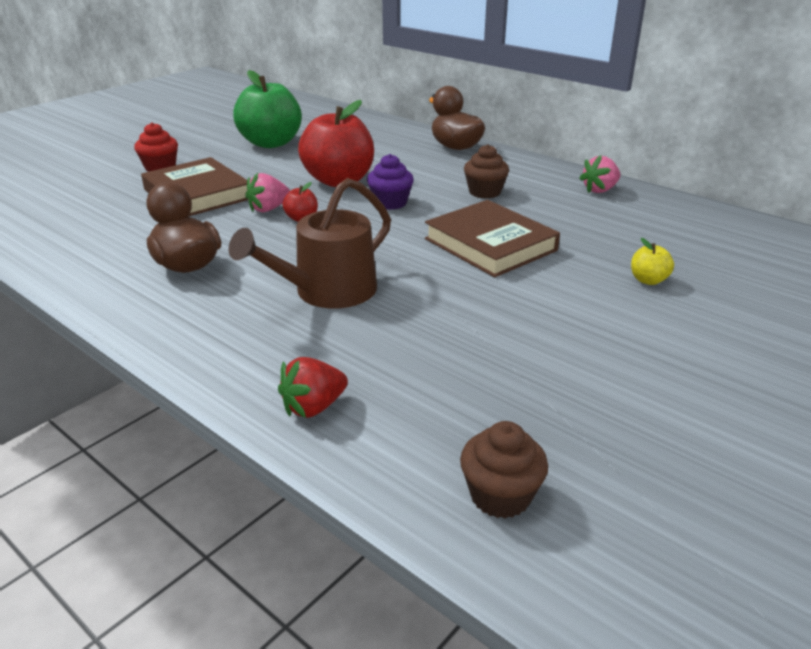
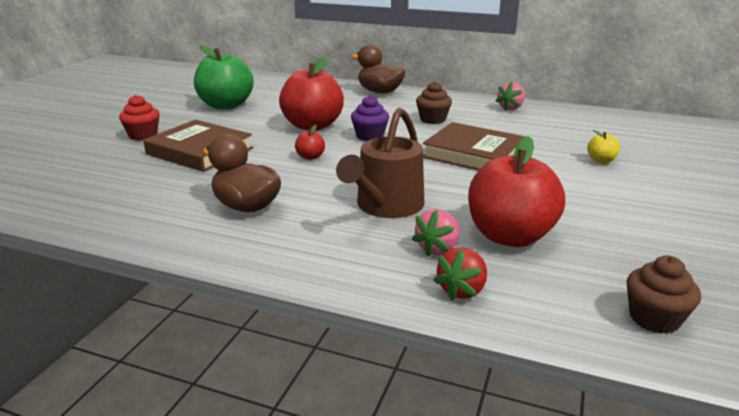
camera: 20 degrees left, 5 degrees down
(268, 209) = (275, 154): pink strawberry -> pink strawberry (438, 248)
(430, 356) = (510, 236): none -> red apple

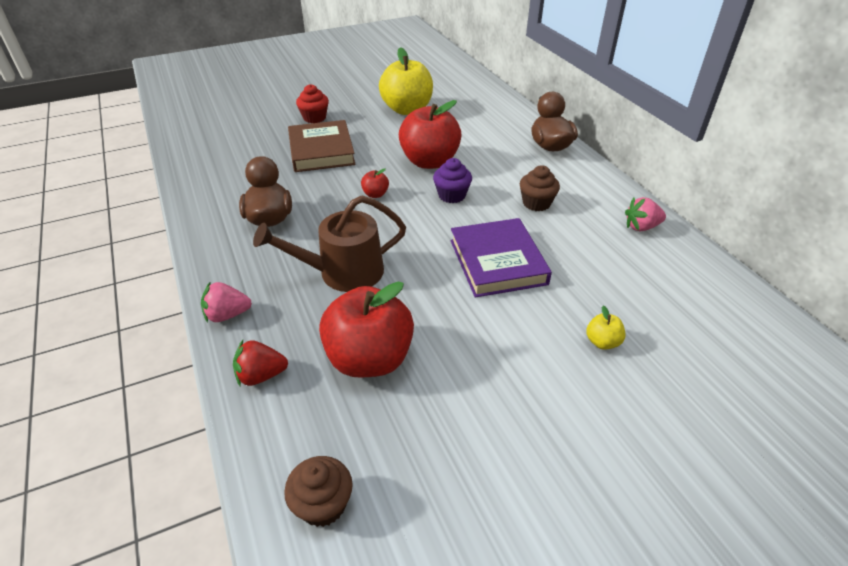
camera: 45 degrees right, 15 degrees up
(226, 105) = (407, 109): green apple -> yellow apple
(438, 248) = (308, 332): pink strawberry -> pink strawberry (227, 315)
(473, 154) = (497, 262): brown book -> purple book

